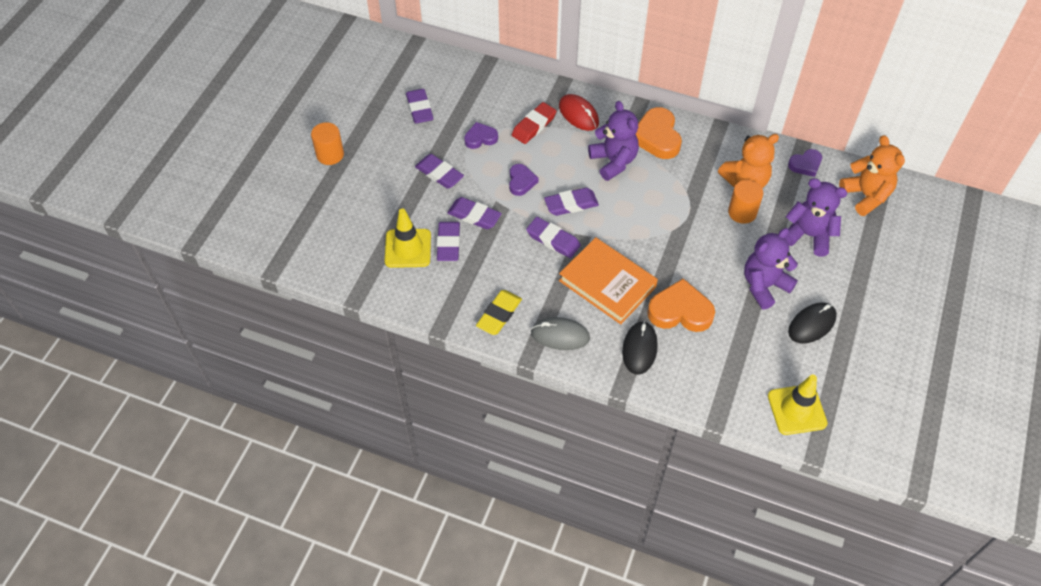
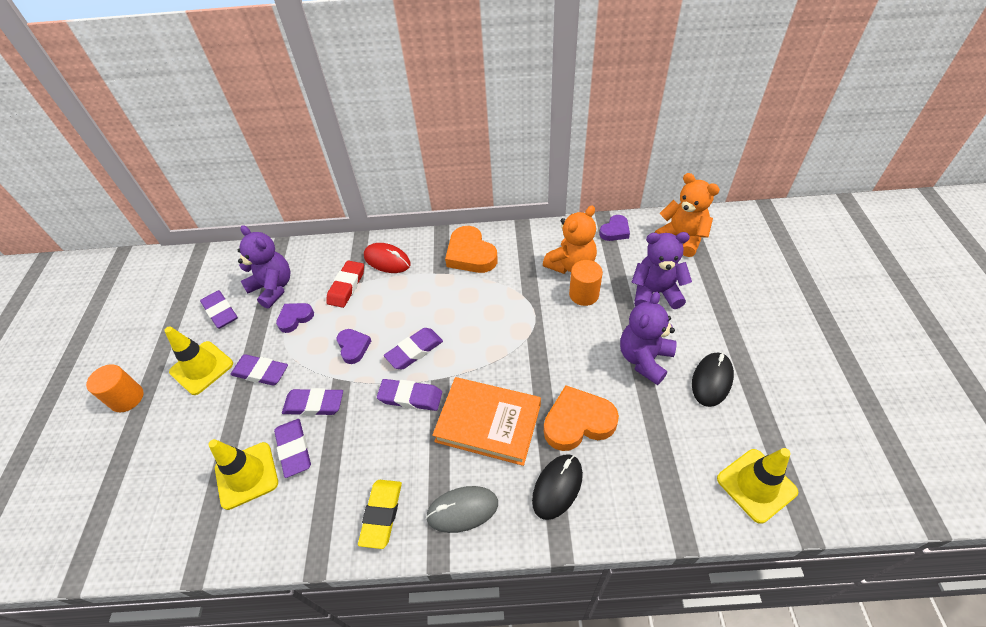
camera: 20 degrees left, 5 degrees down
(393, 152) = (201, 368): none -> yellow traffic cone
(613, 161) = (439, 292): purple teddy bear -> purple teddy bear (273, 288)
(639, 349) = (557, 487): black mouse -> black mouse turned 45 degrees clockwise

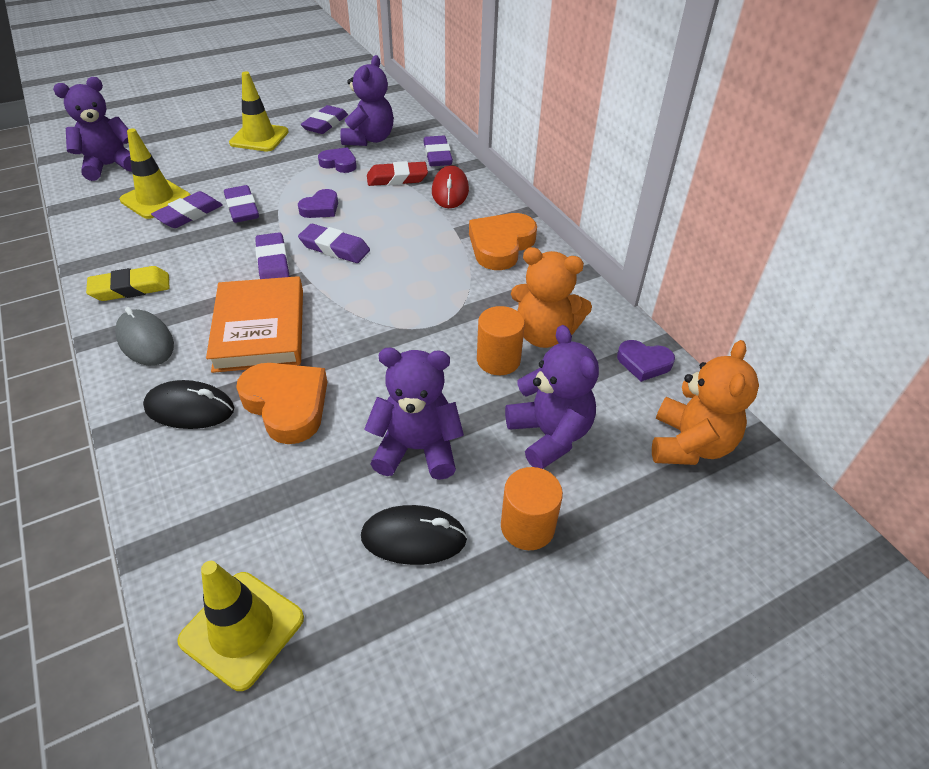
camera: 60 degrees right, 5 degrees down
(127, 398) = (215, 117): orange cylinder -> orange cylinder (527, 526)
(145, 514) = (110, 166): none -> purple teddy bear
(261, 372) = (267, 168): purple eraser -> purple eraser (437, 155)

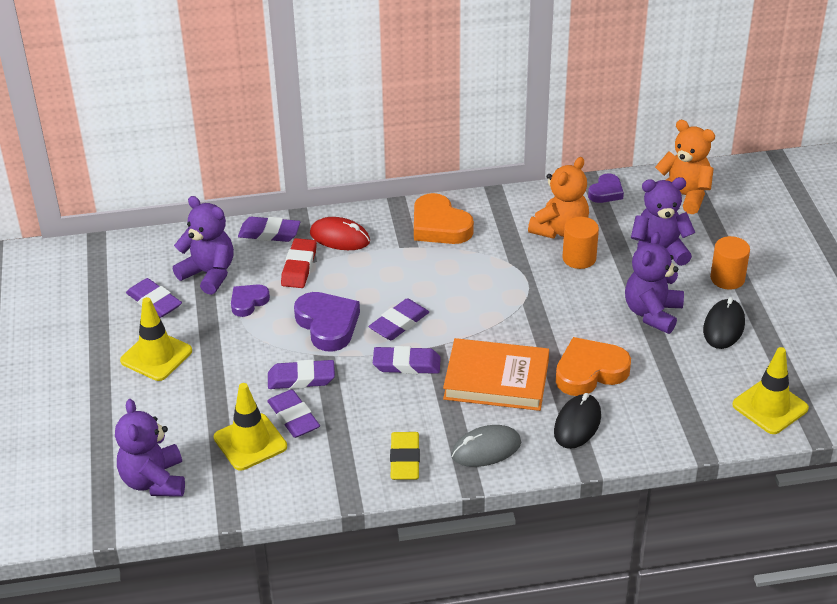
camera: 70 degrees left, 5 degrees down
(320, 208) = (327, 325): purple heart -> purple heart, size x1.71

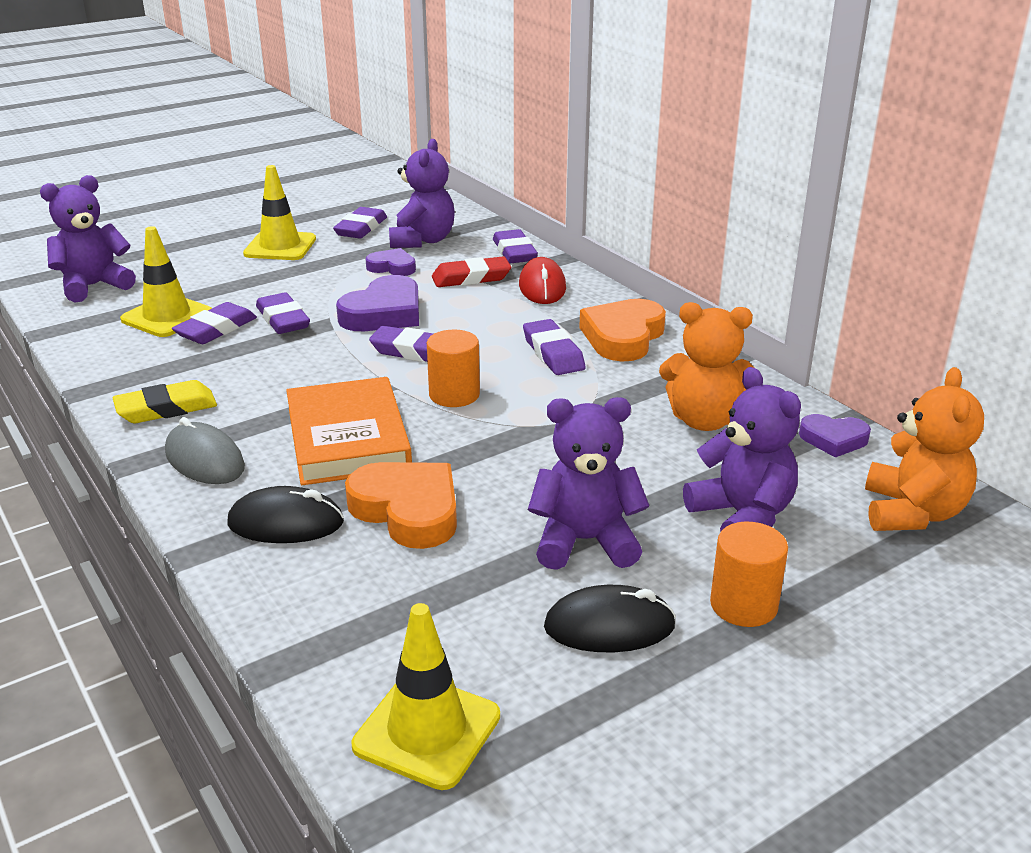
camera: 65 degrees right, 10 degrees down
(406, 364) = (342, 372): purple eraser -> purple eraser (553, 353)
(579, 258) = (656, 448): orange cylinder -> orange cylinder (454, 395)

